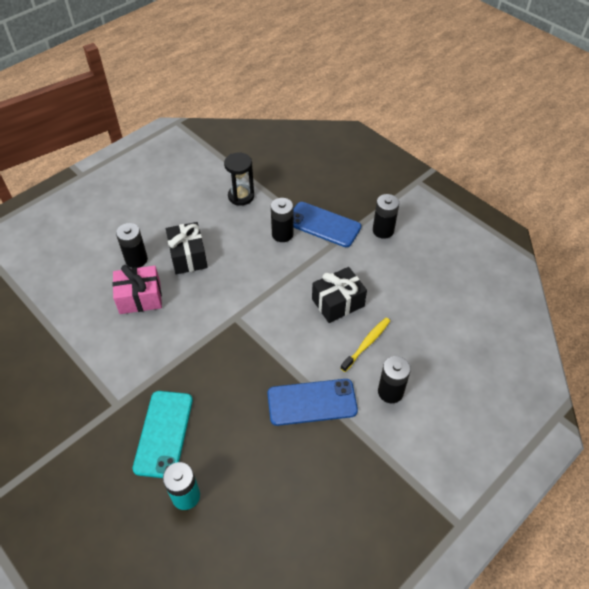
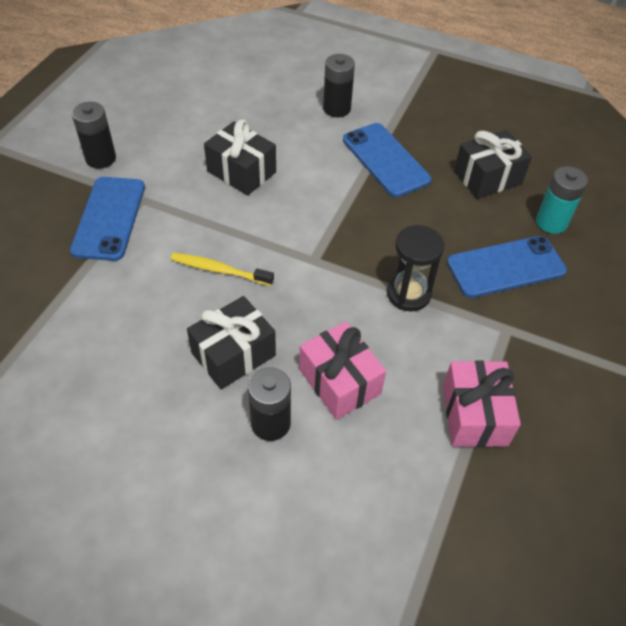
camera: 115 degrees left, 0 degrees up
(75, 354) = (474, 415): none -> pink gift
(164, 433) = (505, 267): turquoise phone -> blue phone
(241, 196) = (75, 334): black hourglass -> black hourglass (408, 294)
(257, 473) = (487, 177): none -> black gift
(282, 234) = (144, 256): black battery -> none
(366, 344) = (287, 136): yellow toothbrush -> yellow toothbrush (219, 270)

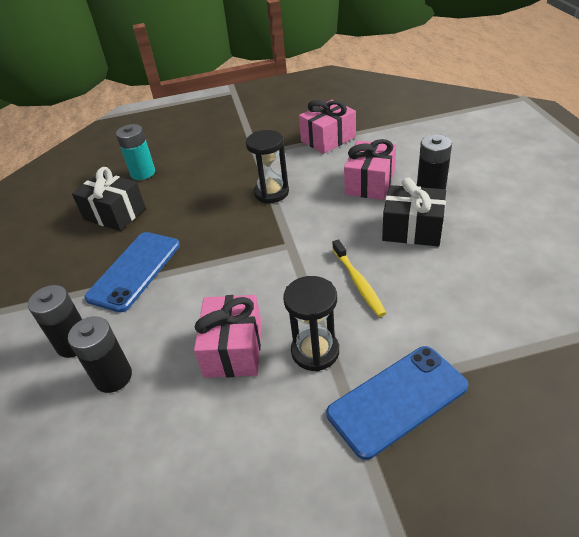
camera: 120 degrees left, 10 degrees down
(101, 158) = (332, 494): black battery -> black battery (113, 377)
(190, 206) = (315, 351): none -> black hourglass
(241, 172) = (233, 349): black gift -> pink gift
(505, 267) = (205, 172): blue phone -> none

